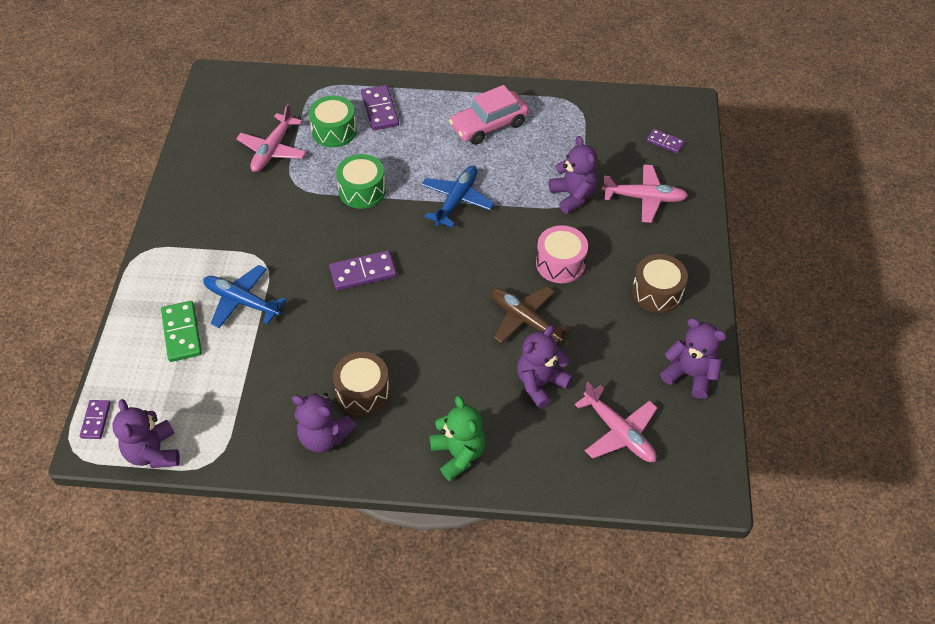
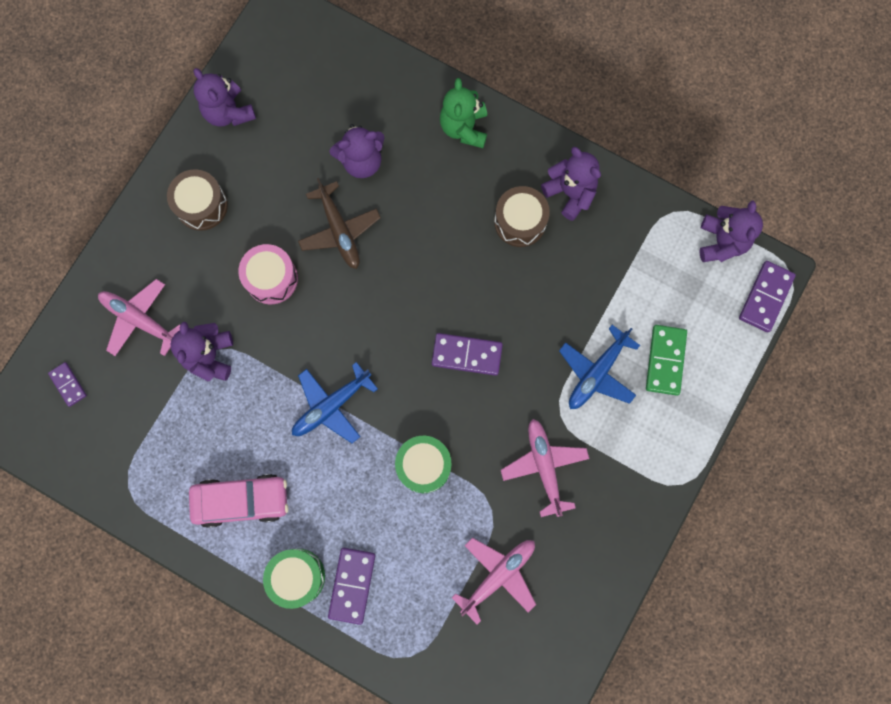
camera: 155 degrees left, 25 degrees up
(96, 420) = (765, 297): purple domino -> purple domino, size x1.64
(242, 301) = (597, 372): blue plane -> blue plane turned 75 degrees clockwise
(334, 131) = (418, 574): green drum -> green drum (297, 576)
(618, 432) = (322, 89): pink plane -> pink plane (544, 467)

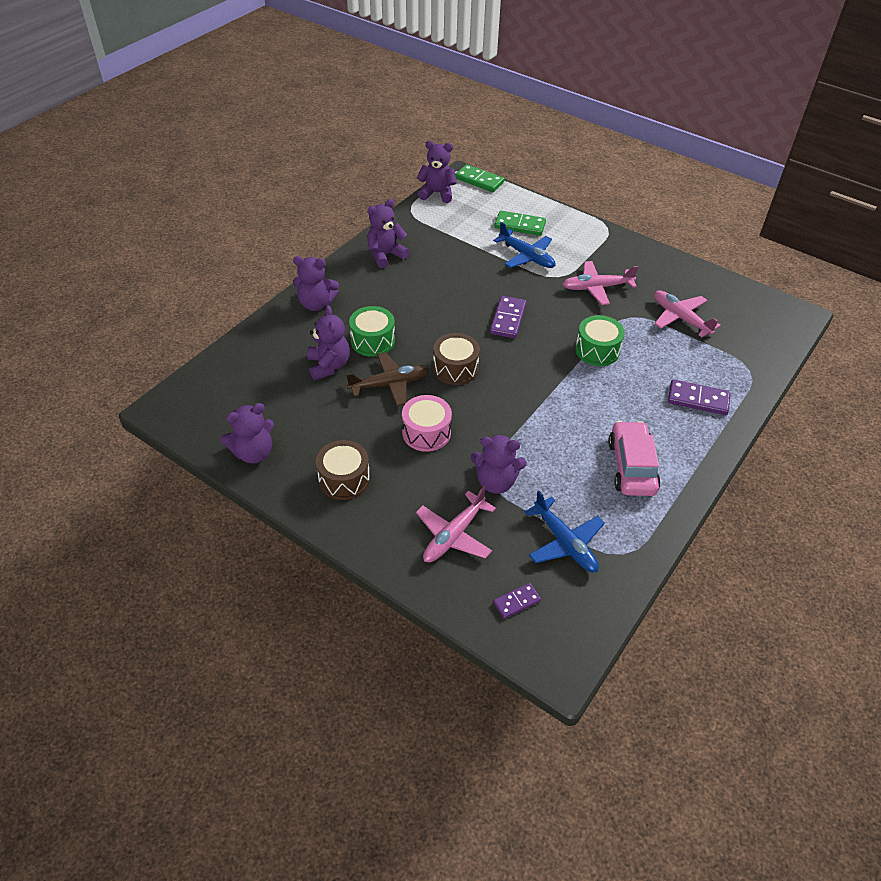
camera: 85 degrees left, 30 degrees down
(297, 576) = (695, 433): green drum -> green drum (373, 341)
(332, 405) = (546, 401): blue plane -> blue plane (564, 542)
(464, 128) = (316, 304): green teddy bear -> purple teddy bear
(520, 222) = (403, 282): brown drum -> brown drum (455, 368)
(765, 297) = (479, 180): purple domino -> green domino

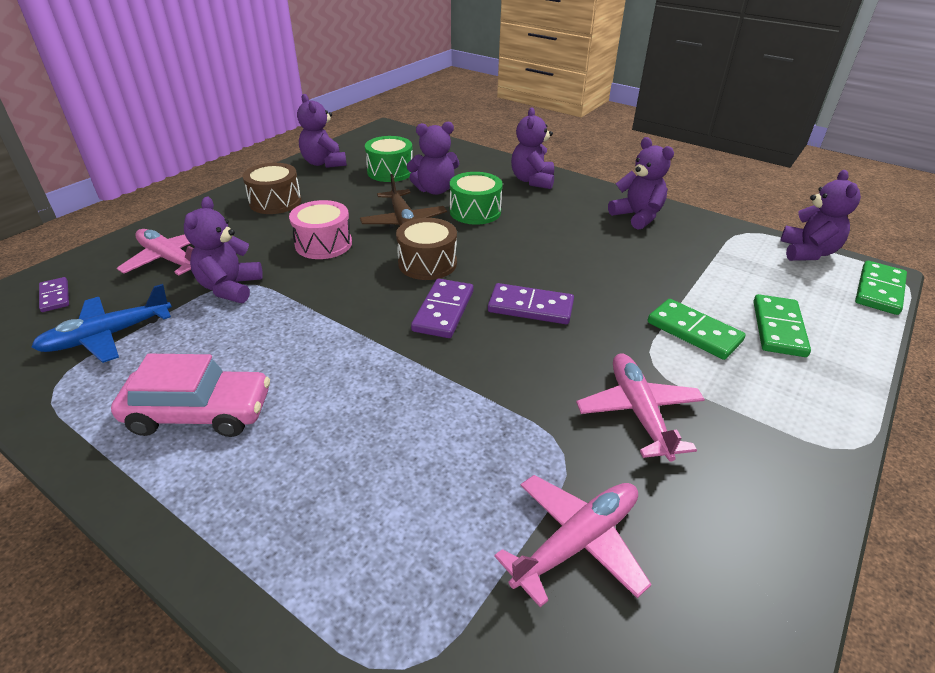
camera: 90 degrees right, 10 degrees down
(526, 256) = (694, 332): blue plane -> green domino
(597, 350) = (466, 397): green drum -> green drum (390, 171)
(698, 399) = (325, 533): purple domino -> purple domino (443, 311)

